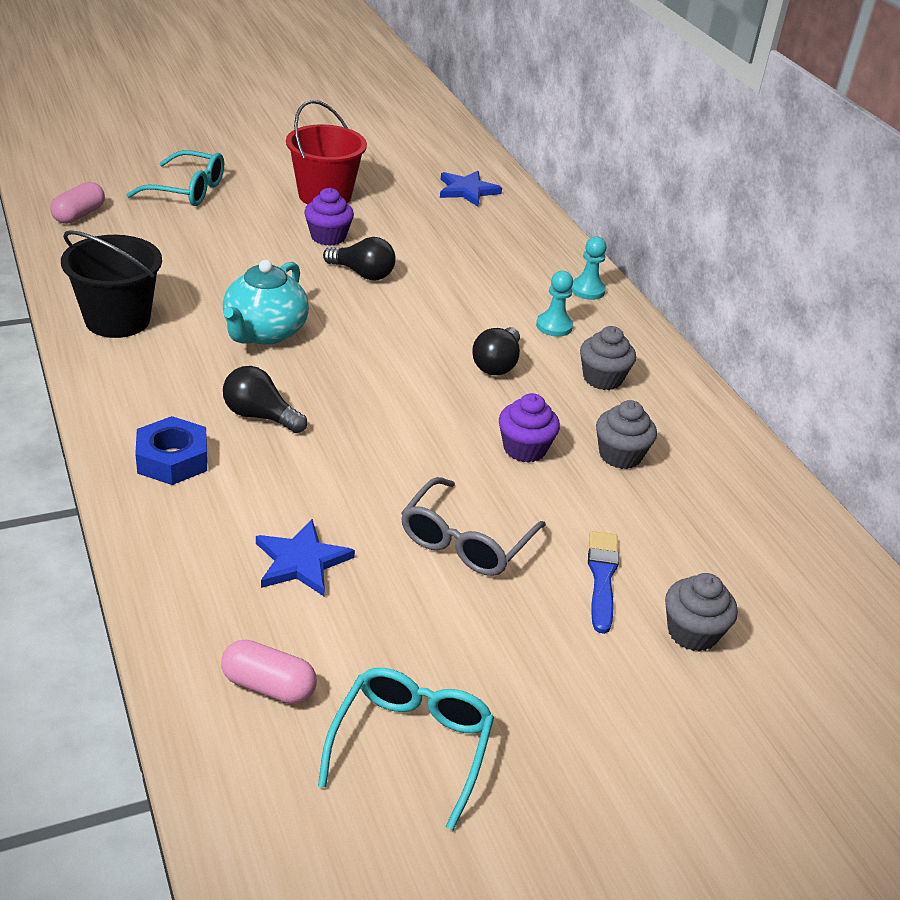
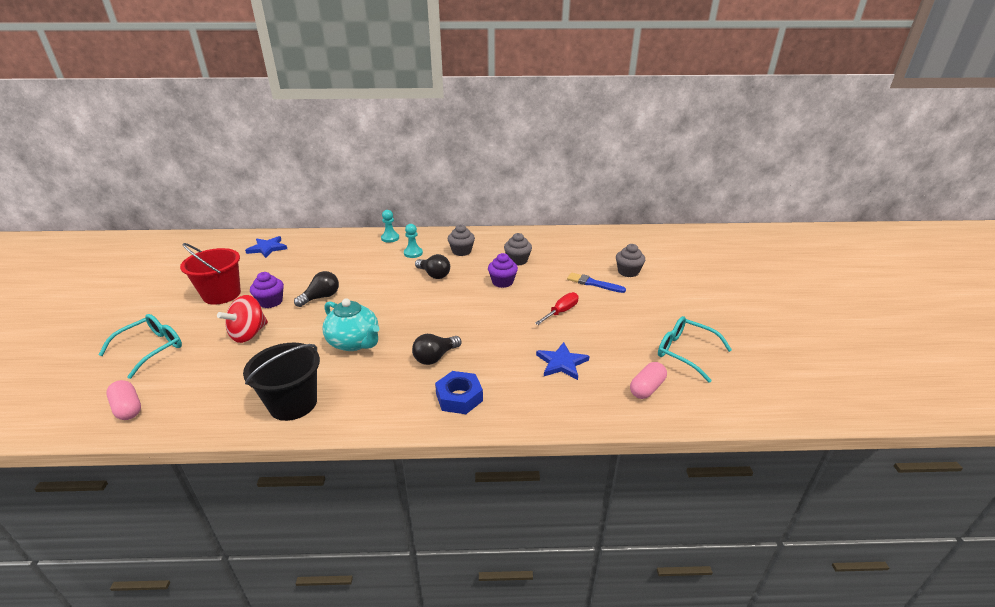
camera: 65 degrees left, 5 degrees down
(246, 244) = (249, 334): none -> red spinning top
(465, 541) = (561, 312): grey glasses -> red screwdriver

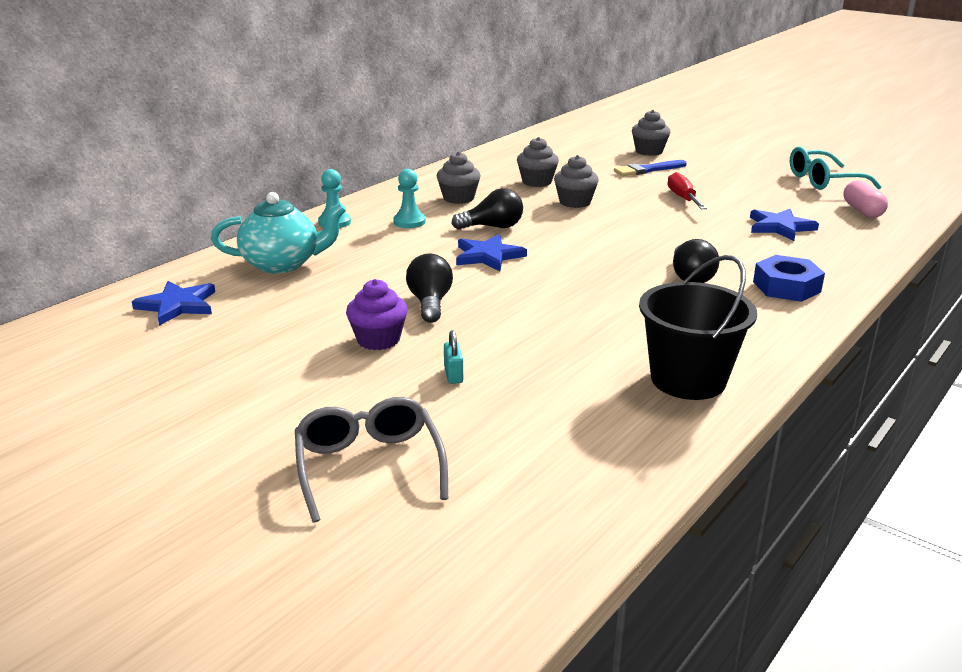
camera: 50 degrees left, 5 degrees down
(128, 408) = (540, 514): pink capsule -> none
(151, 348) = (369, 466): turquoise glasses -> grey glasses
(222, 294) = (278, 373): red bucket -> none
(249, 334) = (453, 375): red spinning top -> turquoise padlock
(354, 342) = (590, 310): turquoise teapot -> turquoise teapot (282, 264)
(394, 289) = (488, 256): none -> blue star
(502, 282) = (575, 202): purple cupcake -> grey cupcake

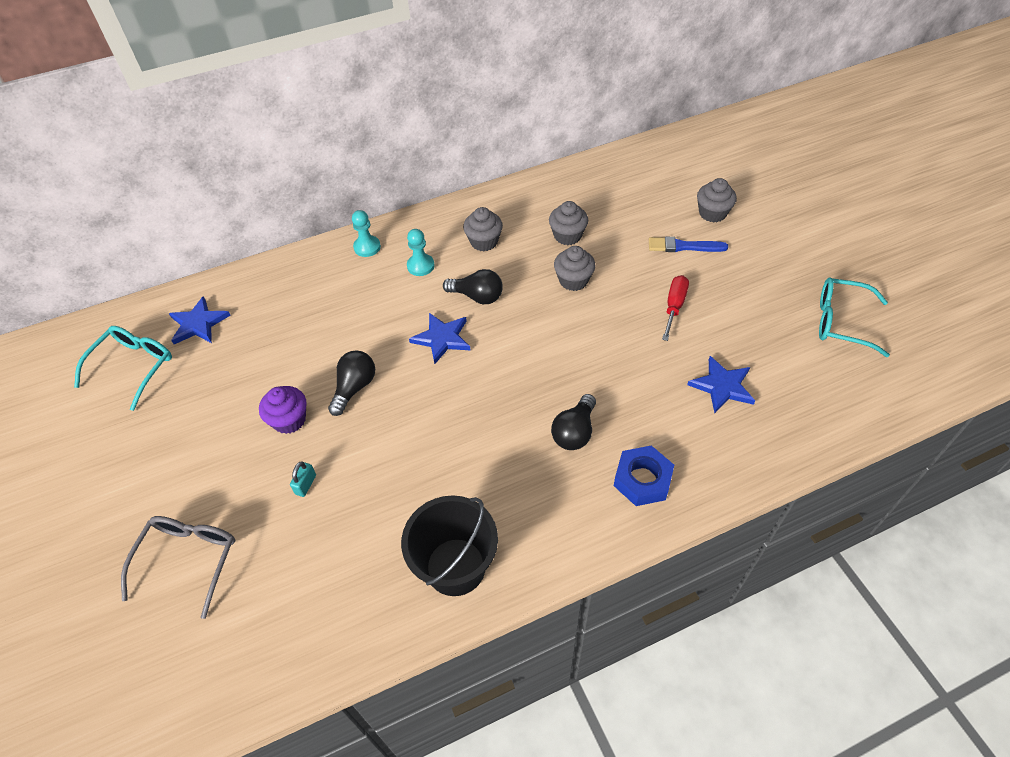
camera: 30 degrees right, 25 degrees up
(118, 352) = (134, 367): none -> turquoise glasses
(282, 264) = (294, 294): turquoise teapot -> none
(862, 211) = (830, 389): pink capsule -> none

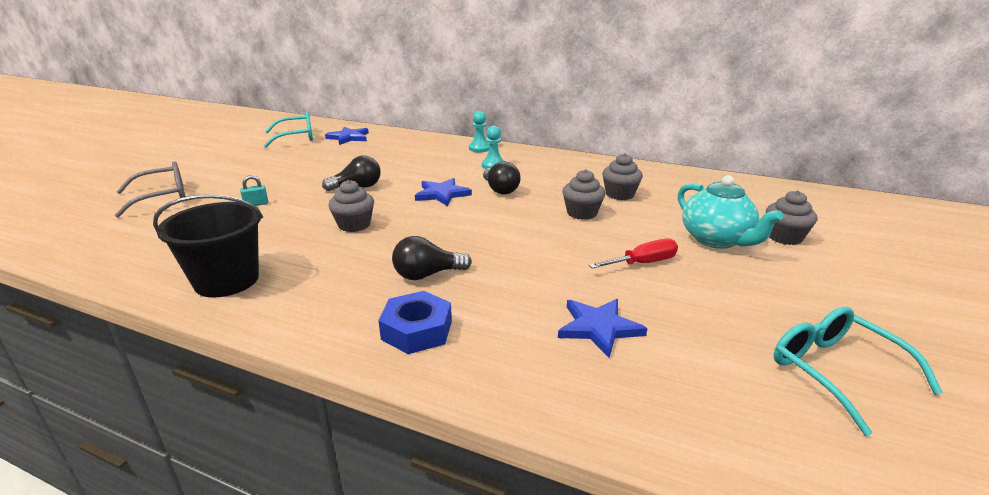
camera: 45 degrees right, 25 degrees down
(289, 420) = (305, 181): purple cupcake -> none
(484, 242) = (553, 173): grey cupcake -> grey cupcake (354, 225)
(683, 246) = (716, 240): blue brush -> turquoise teapot

